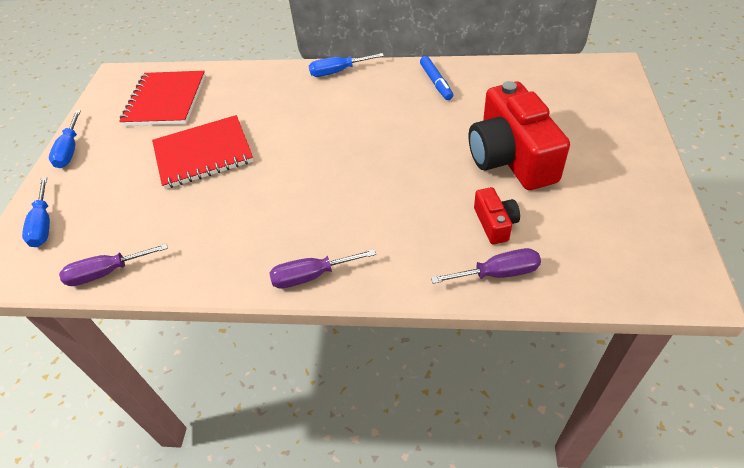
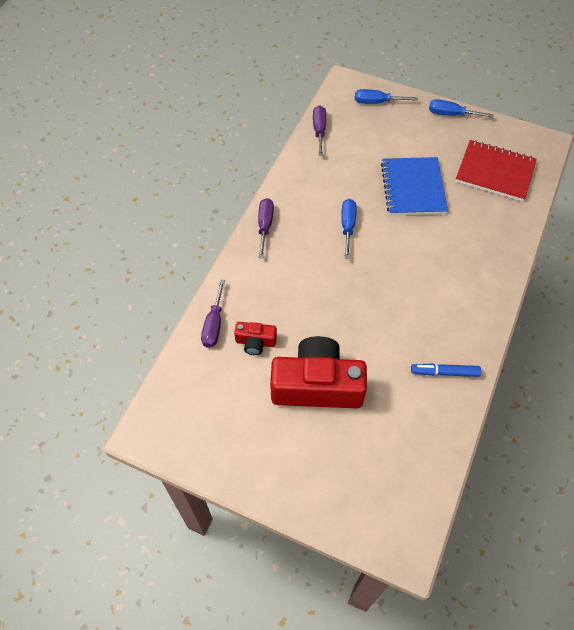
camera: 105 degrees right, 10 degrees up
(203, 154) = (413, 188): red notebook -> blue notebook
(337, 72) = (493, 299): blue screwdriver -> blue screwdriver (347, 226)

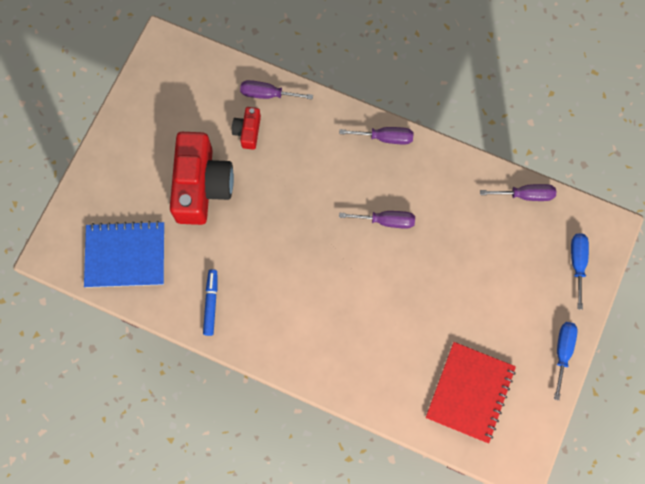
camera: 90 degrees right, 15 degrees up
(347, 226) = (386, 221): blue screwdriver -> purple screwdriver
(413, 188) = (442, 294): blue notebook -> blue notebook (125, 255)

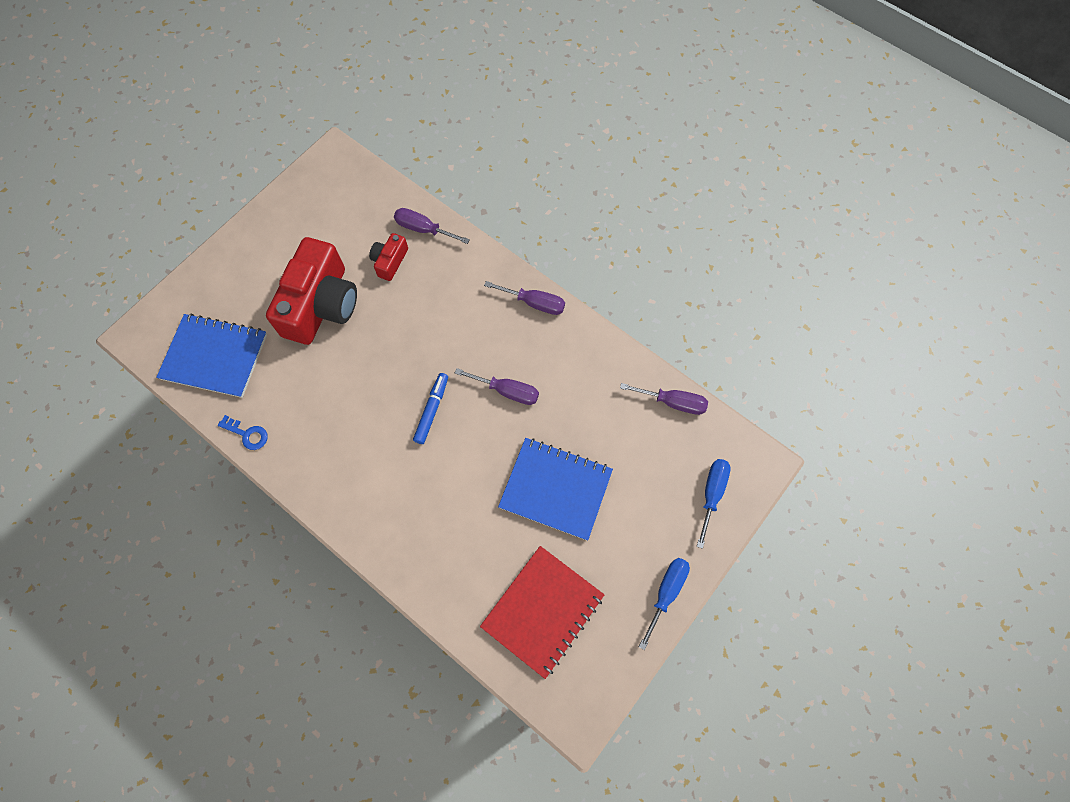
camera: 15 degrees right, 5 degrees down
(179, 314) = (247, 434): none -> blue key
(211, 303) = (285, 431): blue marker -> blue marker (432, 410)
(451, 292) = (555, 489): none -> blue notebook

